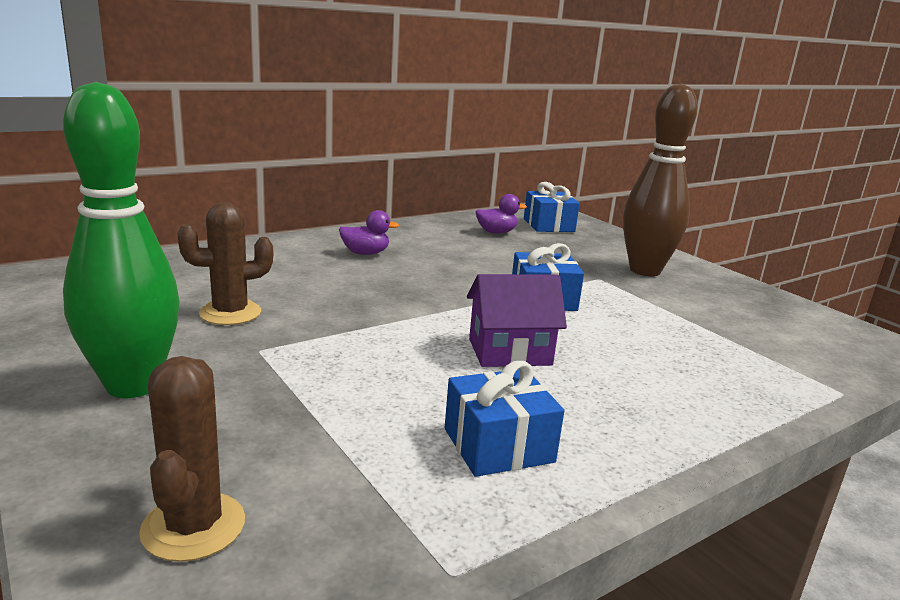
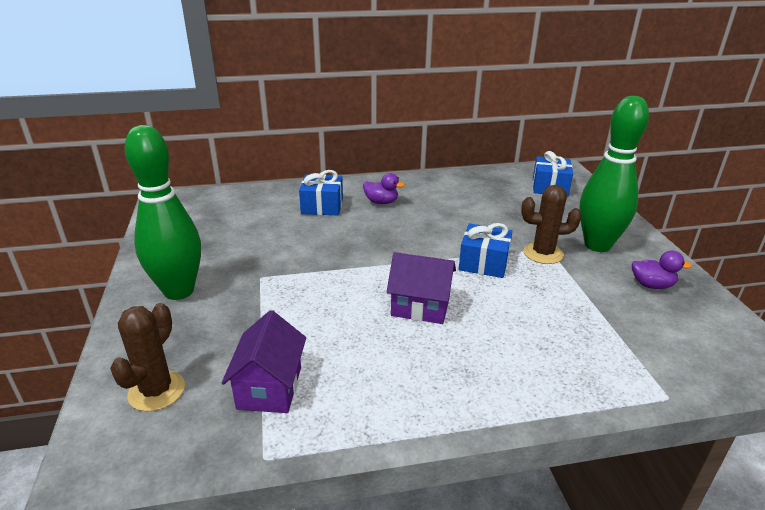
camera: 25 degrees right, 10 degrees up
(230, 313) = (262, 244): brown cactus -> brown cactus (543, 253)
(383, 480) = (269, 387): none -> purple house
(496, 232) = (498, 190): purple duck -> purple duck (652, 285)
(498, 445) = (355, 380): blue gift -> blue gift (322, 206)
(645, 270) = (597, 245): brown bowling pin -> green bowling pin

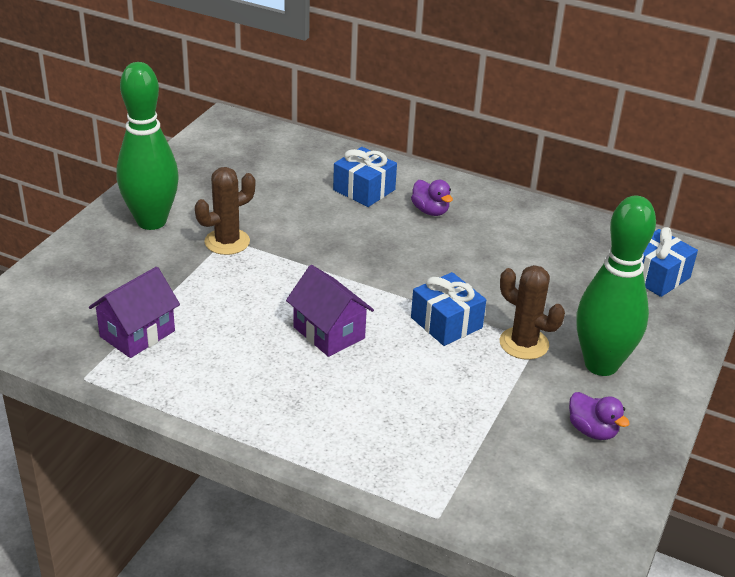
camera: 35 degrees right, 5 degrees up
(156, 391) = (63, 295): brown cactus -> brown cactus (227, 242)

